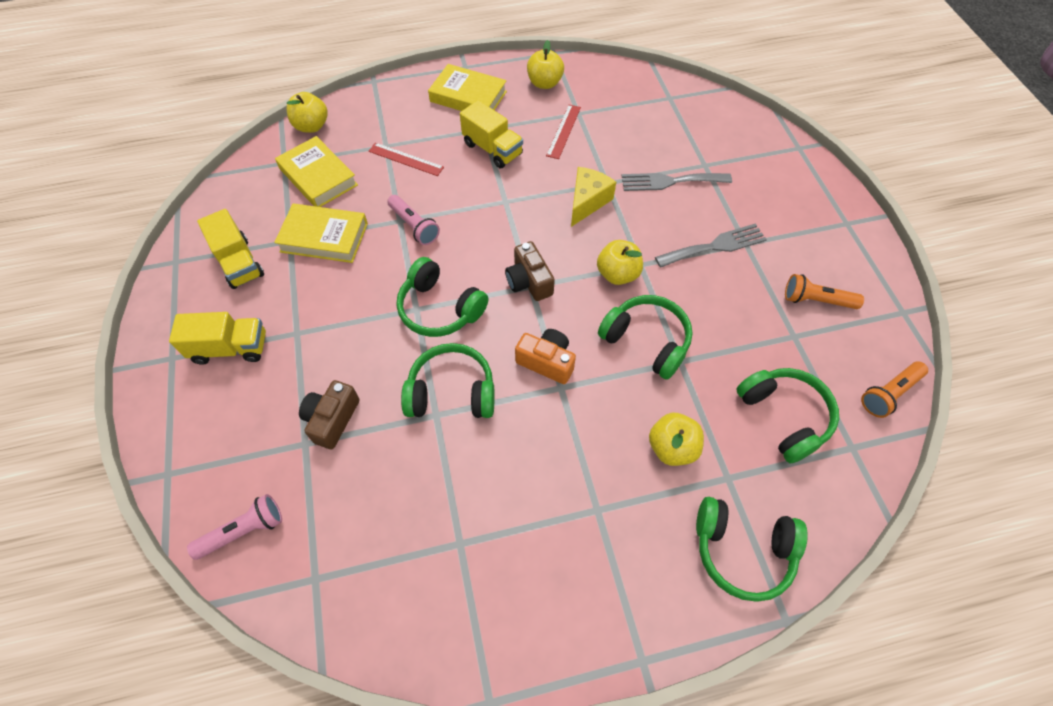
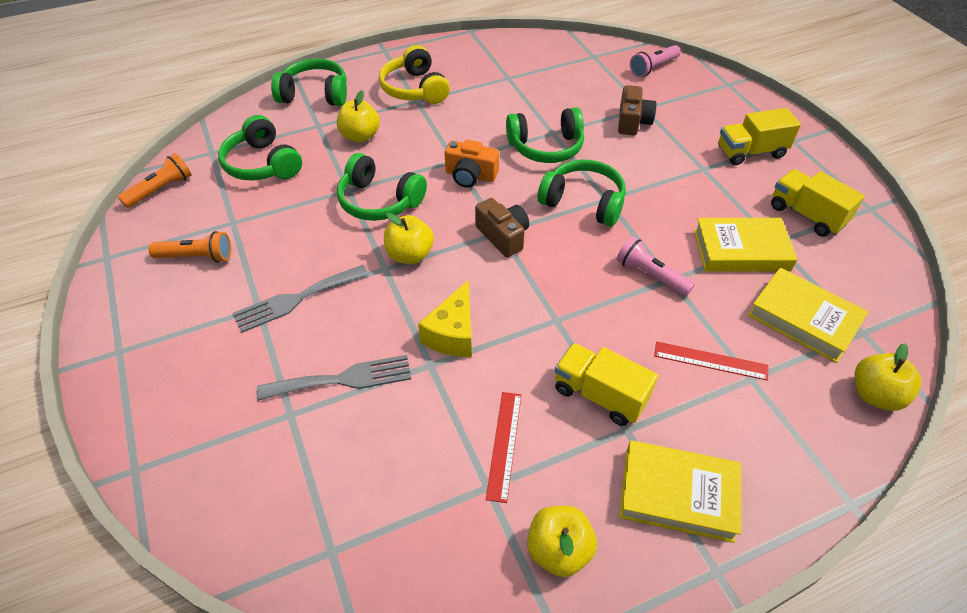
camera: 170 degrees right, 10 degrees down
(598, 538) = (414, 89): none -> yellow headphones

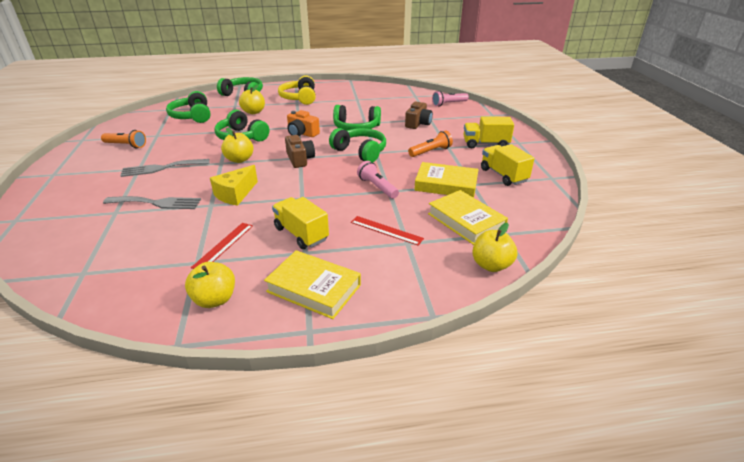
camera: 15 degrees right, 15 degrees down
(161, 190) = (132, 119): orange flashlight -> orange flashlight (431, 151)

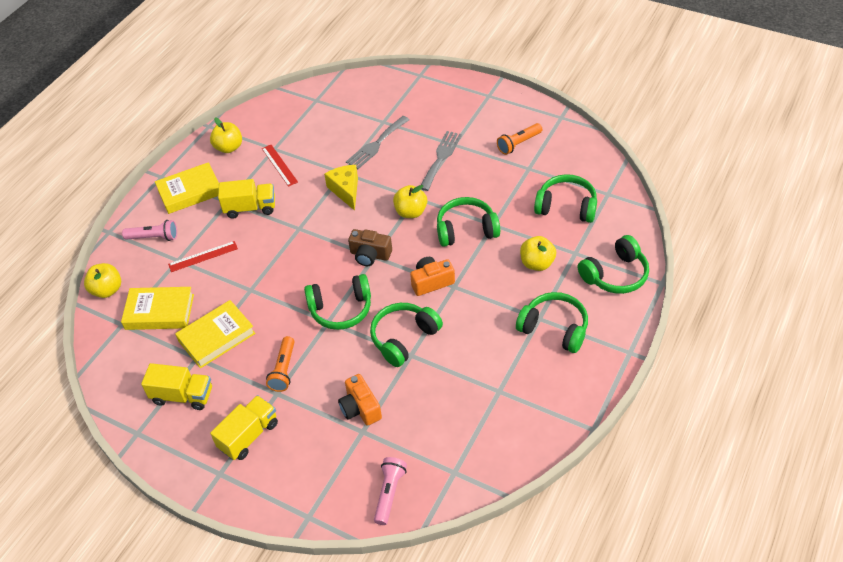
camera: 130 degrees right, 15 degrees up
(299, 98) = (554, 328): yellow headphones -> green headphones
(377, 187) = (264, 285): pink flashlight -> pink flashlight (154, 237)
(418, 123) = (360, 408): brown camera -> orange camera

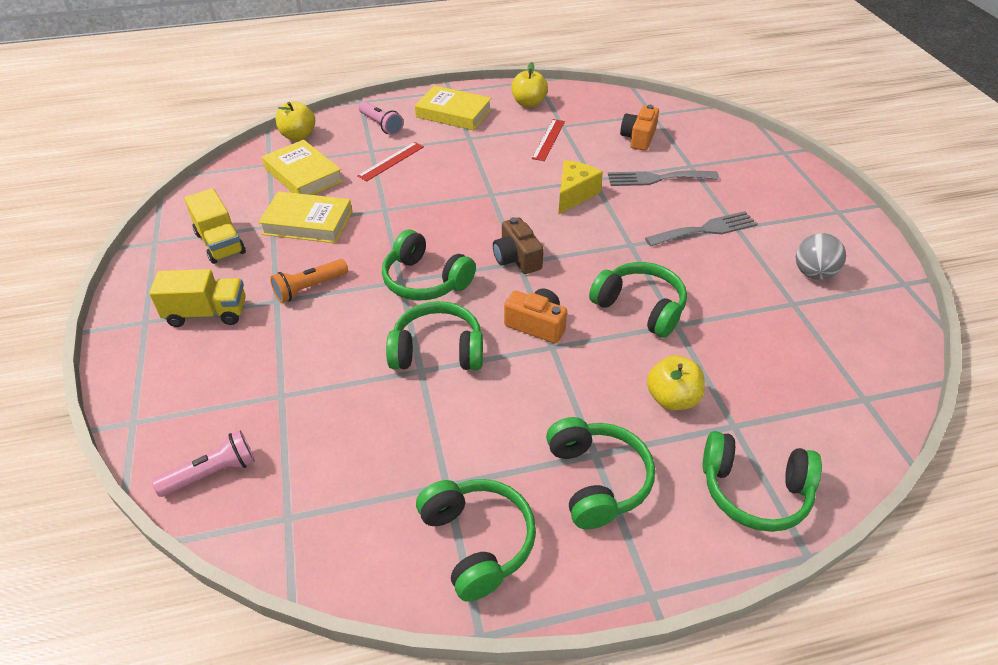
camera: 45 degrees right, 5 degrees down
(203, 256) = (391, 161): red ruler -> red ruler turned 75 degrees counterclockwise
(250, 208) = (478, 153): yellow truck -> none
(360, 408) = (311, 374): orange camera -> orange camera (638, 138)
(411, 212) = (607, 252): yellow apple -> none
(518, 144) = (813, 274): orange flashlight -> grey ball
(566, 206) = (789, 372): green headphones -> green headphones (477, 542)

